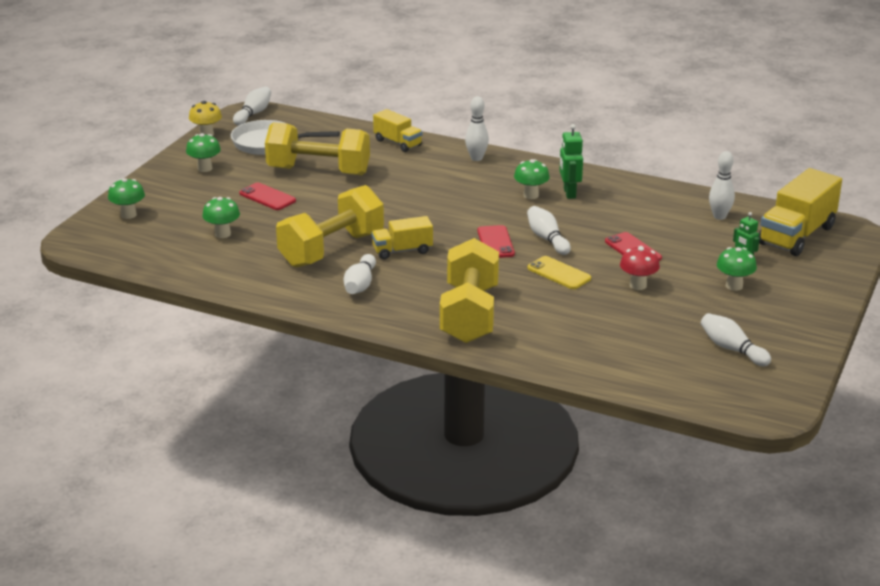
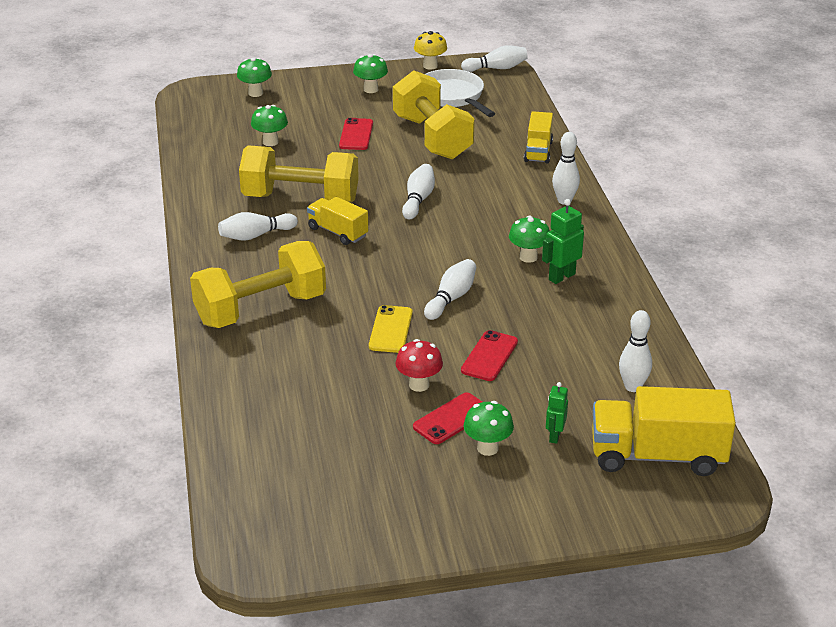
camera: 55 degrees right, 5 degrees up
(495, 242) = (410, 273): red phone -> red phone (451, 419)
(732, 349) = (351, 490): white bowling pin -> white bowling pin (418, 200)

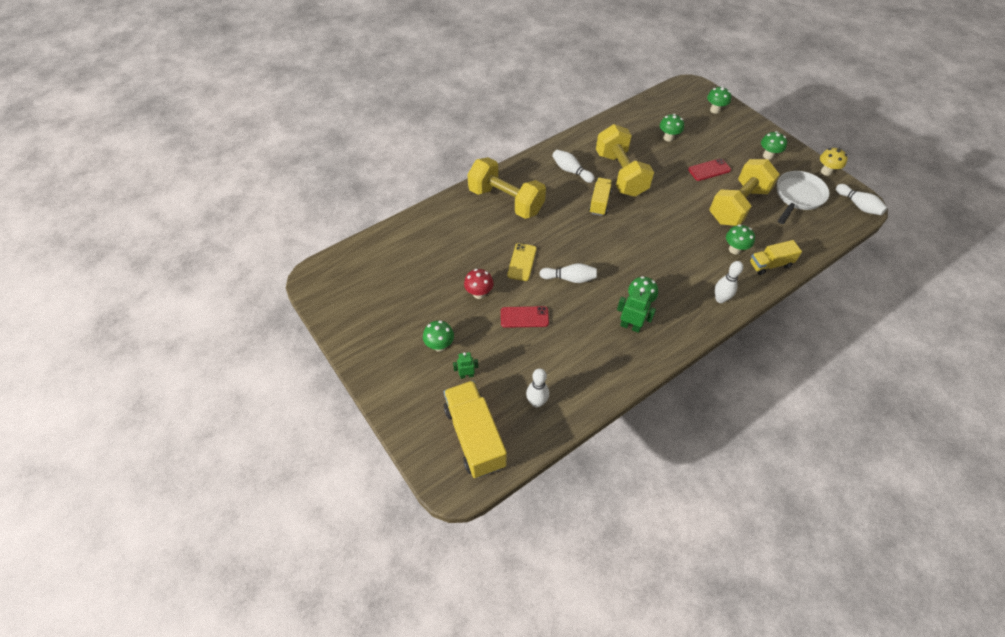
camera: 65 degrees right, 20 degrees up
(391, 329) = (522, 262): yellow phone -> yellow phone turned 60 degrees counterclockwise
(418, 200) = (661, 225): white bowling pin -> none
(451, 419) = (457, 319): red phone -> none
(498, 165) = (734, 249): none -> green mushroom

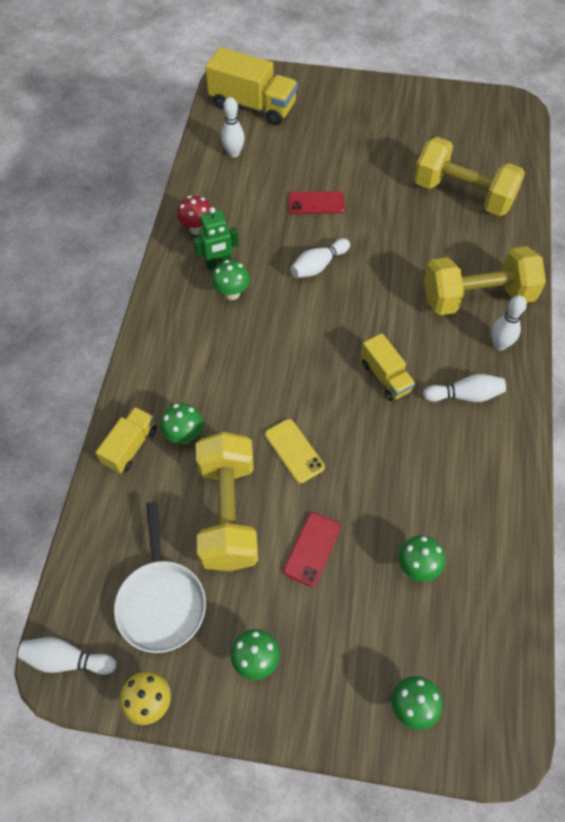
camera: 135 degrees right, 5 degrees up
(440, 345) = (353, 136): green mushroom -> none
(466, 375) = (306, 133): green robot -> none
(479, 293) = (377, 193): red mushroom -> red mushroom (197, 229)
(522, 262) = (378, 247): yellow phone -> yellow phone (294, 451)
(524, 317) = (316, 203): red phone -> red phone turned 45 degrees clockwise
(621, 174) = (408, 441): yellow dumbbell -> yellow dumbbell (462, 194)
(720, 299) = (155, 357): white bowling pin -> white bowling pin (499, 345)

